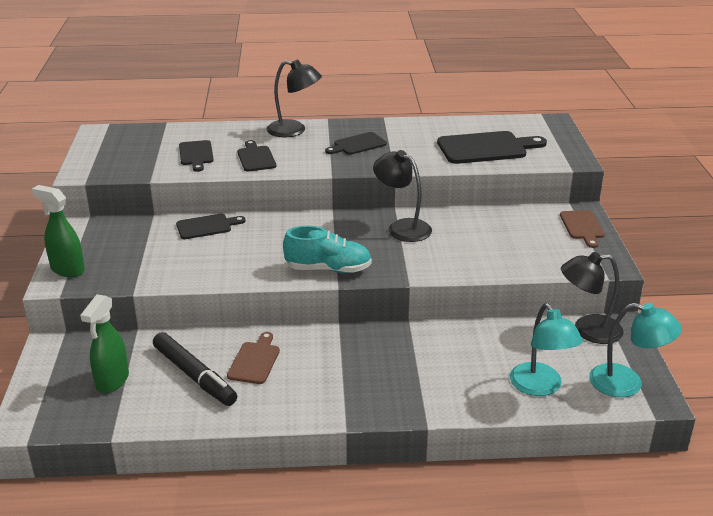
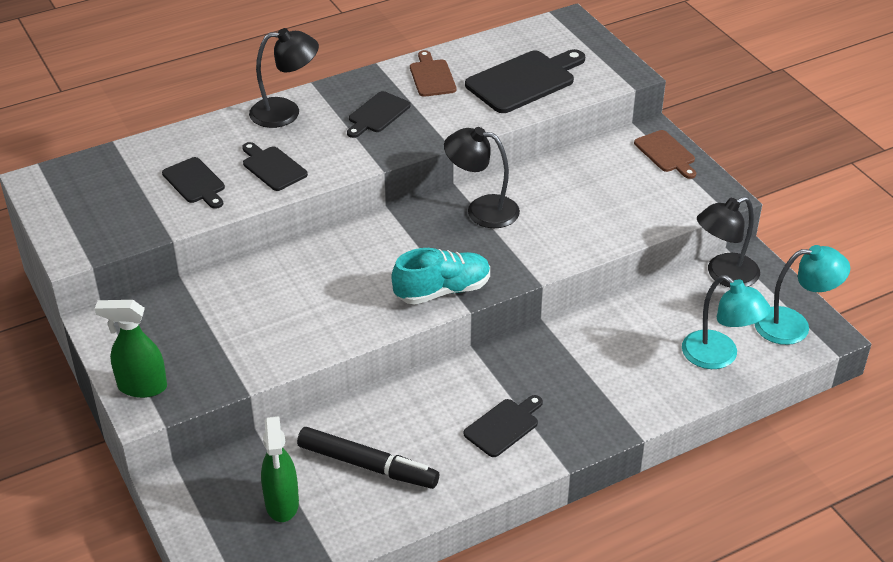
camera: 25 degrees left, 10 degrees up
(207, 226) = (260, 275): black cutting board -> black cutting board (503, 426)
(254, 361) = (418, 425): brown cutting board -> brown cutting board (431, 76)

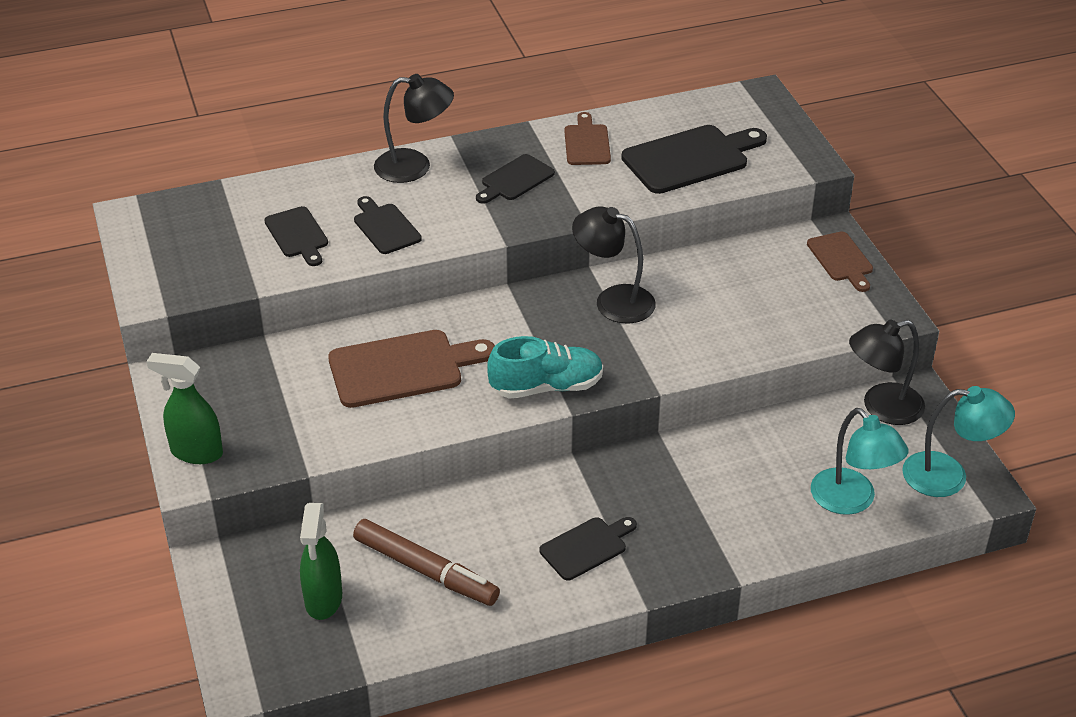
camera: 10 degrees right, 0 degrees up
(311, 289) = (402, 368): none -> brown cutting board
(367, 465) = (426, 570): black marker -> brown marker

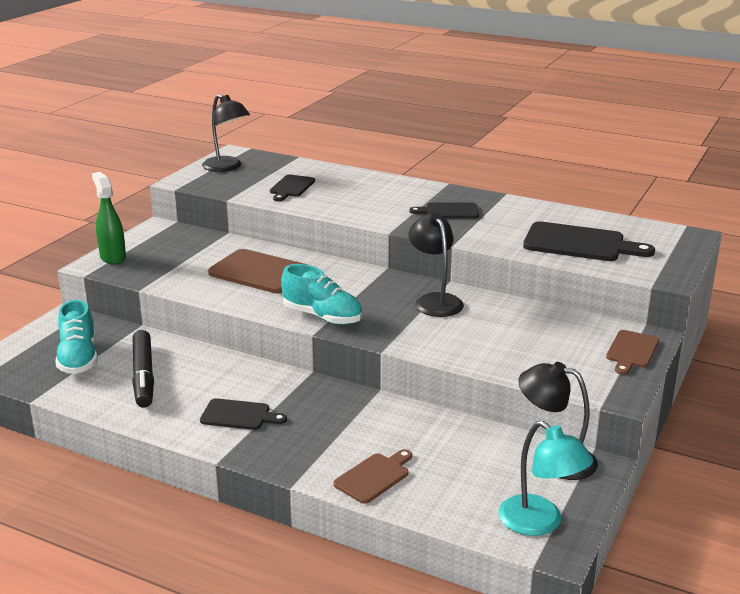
camera: 45 degrees right, 15 degrees down
(323, 600) = (79, 359): green spray bottle -> turquoise shoe
(385, 227) = (339, 201): black cutting board -> none
(415, 166) = (403, 186): black lamp -> black lamp (227, 167)
(426, 570) = (143, 375): brown marker -> black marker
(586, 143) = (524, 213): brown cutting board -> brown cutting board (374, 476)
(851, 501) = (441, 493): turquoise lamp -> none

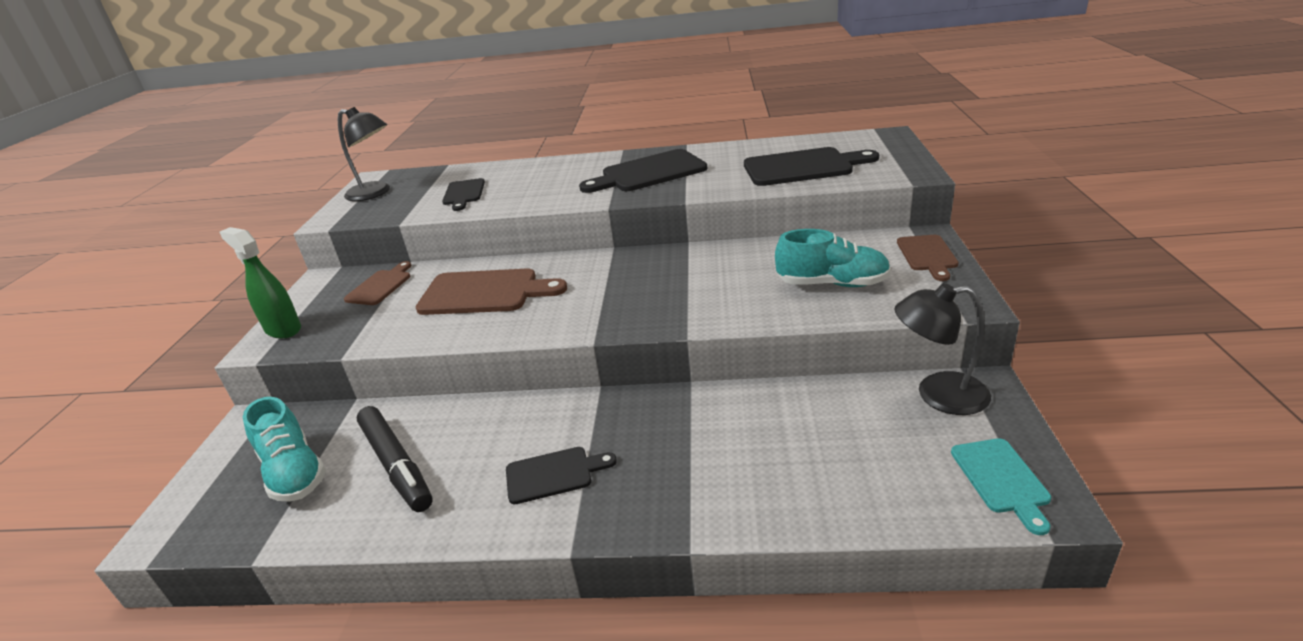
camera: 20 degrees left, 5 degrees up
(322, 316) = (588, 320): turquoise shoe -> turquoise shoe (832, 284)
(374, 476) = (775, 494): brown cutting board -> brown cutting board (380, 286)
(435, 300) = (692, 265): black lamp -> none
(449, 211) = (649, 173): black cutting board -> black cutting board, size x1.71
(540, 523) = (1002, 479): turquoise lamp -> turquoise cutting board

